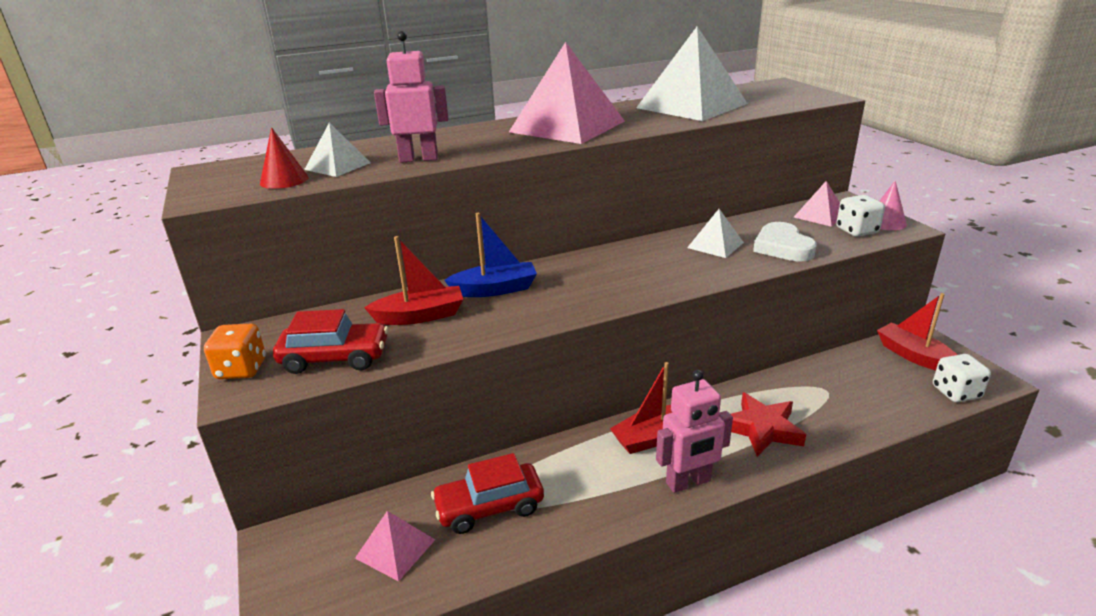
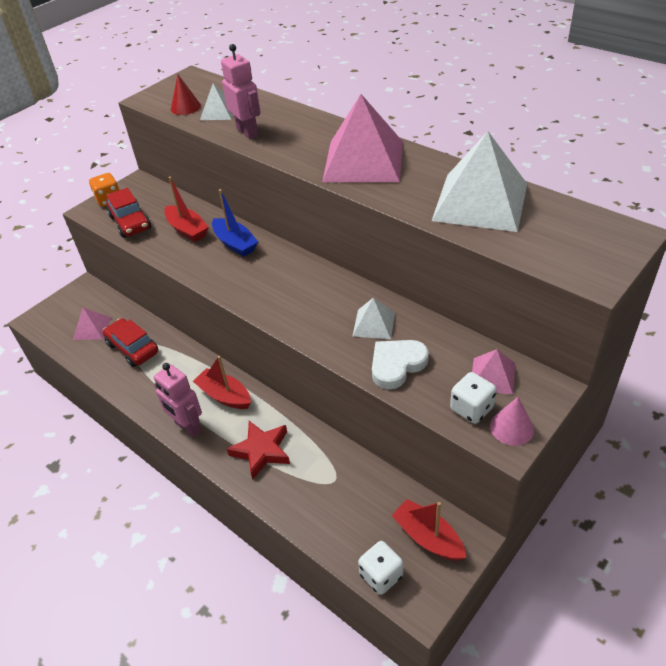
camera: 65 degrees right, 15 degrees up
(914, 356) = (428, 537): red boat -> red boat turned 75 degrees counterclockwise

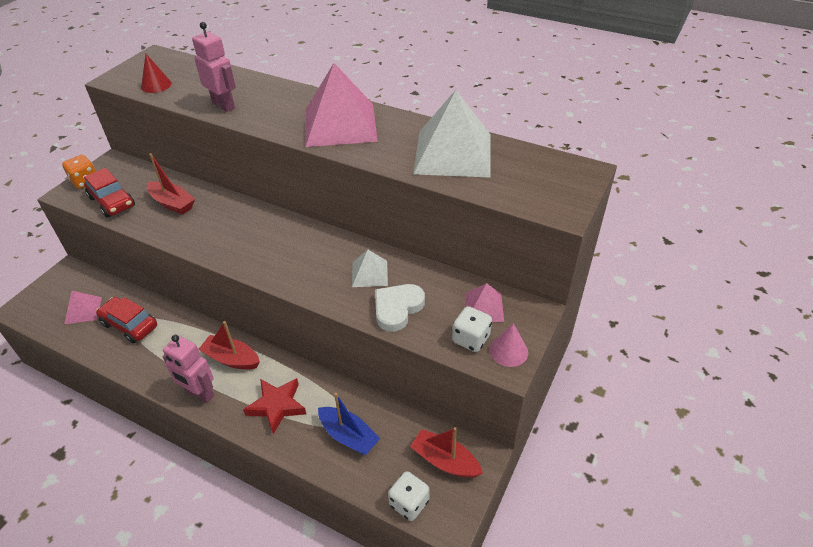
camera: 15 degrees left, 0 degrees up
(218, 112) = (190, 87): white pyramid -> none
(235, 243) = (223, 212): blue boat -> blue boat (348, 436)

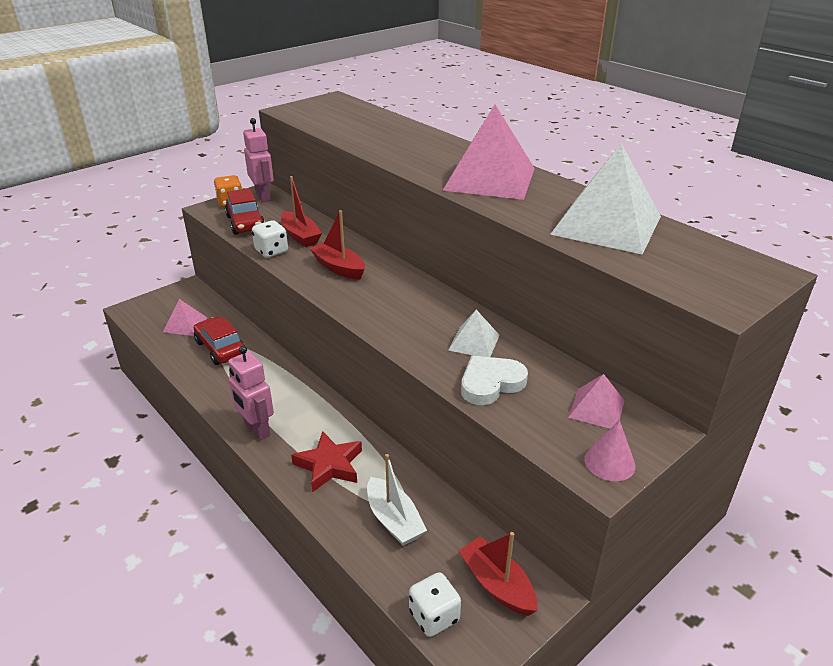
camera: 20 degrees right, 10 degrees down
(156, 85) = (322, 120): red cone -> none
(224, 105) = (378, 144): pink robot -> pink robot (263, 196)
(231, 359) = (303, 406): red boat -> red boat (339, 268)
(348, 436) = (394, 520): blue boat -> white boat
(471, 339) = (566, 437): white dice -> white dice (271, 251)

